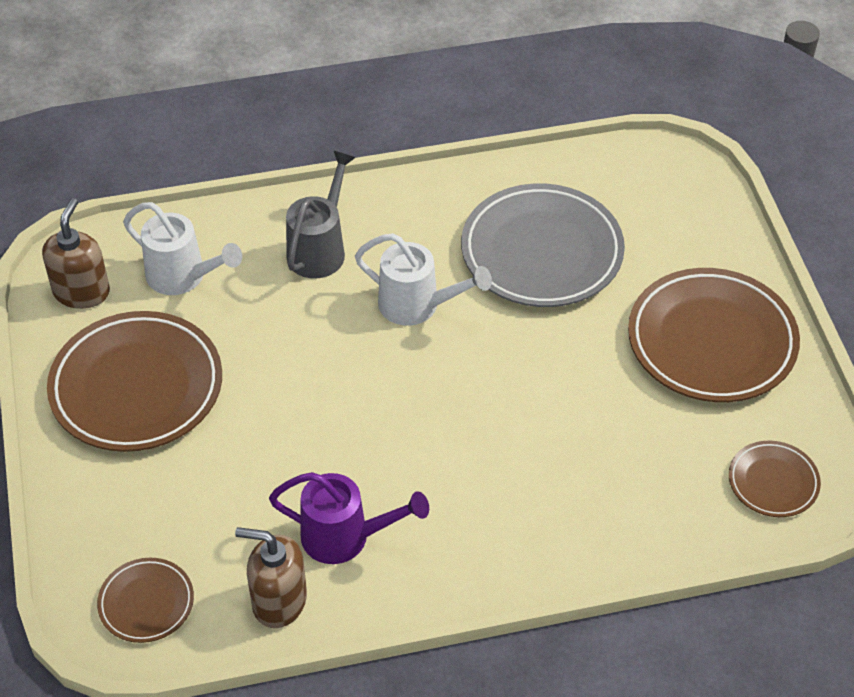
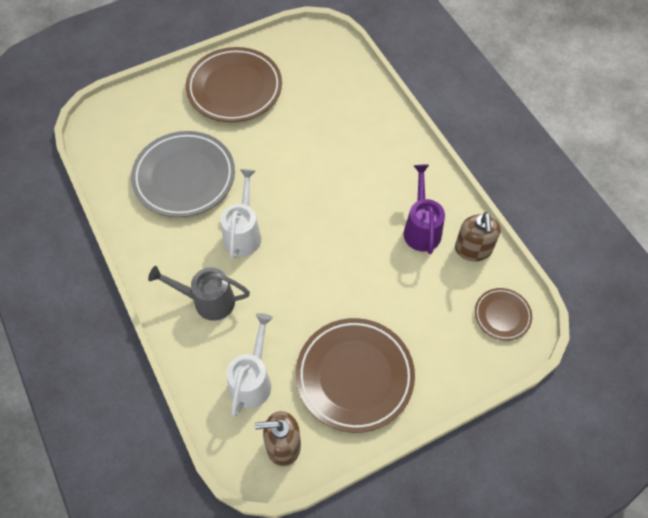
camera: 105 degrees left, 10 degrees up
(773, 482) = (320, 54): brown plate -> none

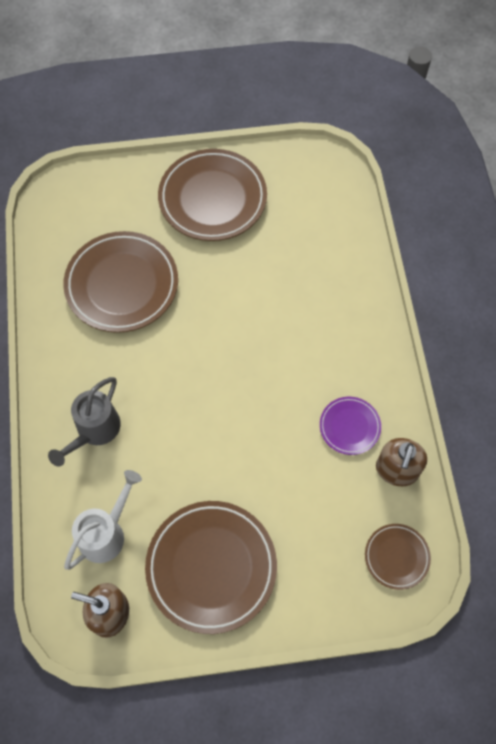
camera: 20 degrees right, 5 degrees up
(184, 177) = (122, 285): grey plate -> brown plate
(208, 301) = (94, 431): grey watering can -> grey watering can turned 90 degrees counterclockwise
(243, 233) = (159, 368): white watering can -> none
(421, 228) = (349, 427): purple watering can -> purple plate

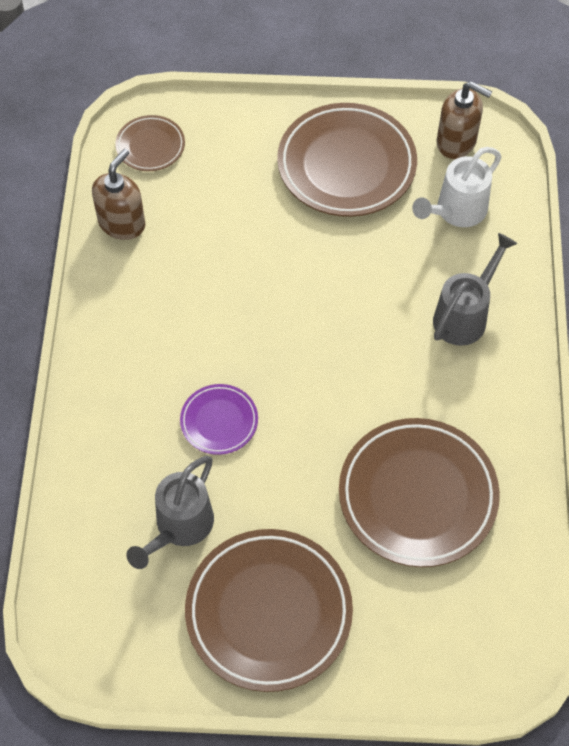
camera: 170 degrees left, 5 degrees down
(283, 240) = (179, 527): none -> grey watering can
(349, 427) = (160, 274): purple plate -> purple plate (219, 421)

